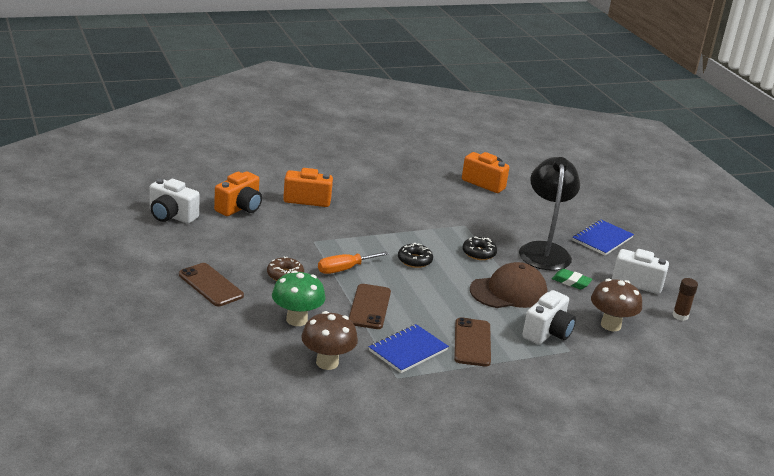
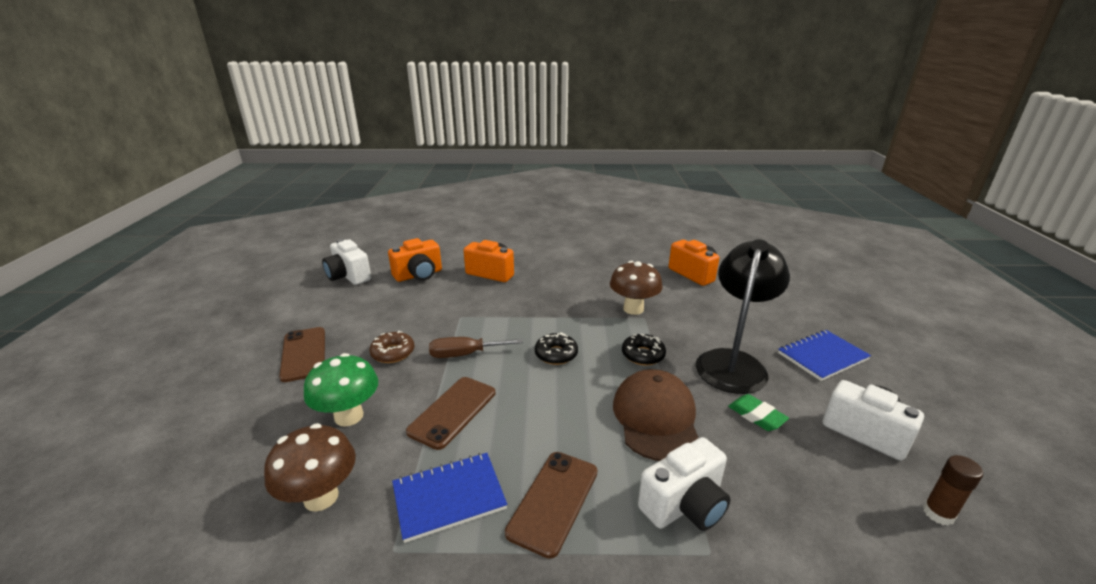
camera: 25 degrees right, 0 degrees up
(344, 269) = (465, 354): orange screwdriver -> brown screwdriver
(508, 292) = (655, 418): brown cap -> brown cap turned 90 degrees counterclockwise
(610, 325) = (801, 510): brown mushroom -> brown mushroom (633, 309)

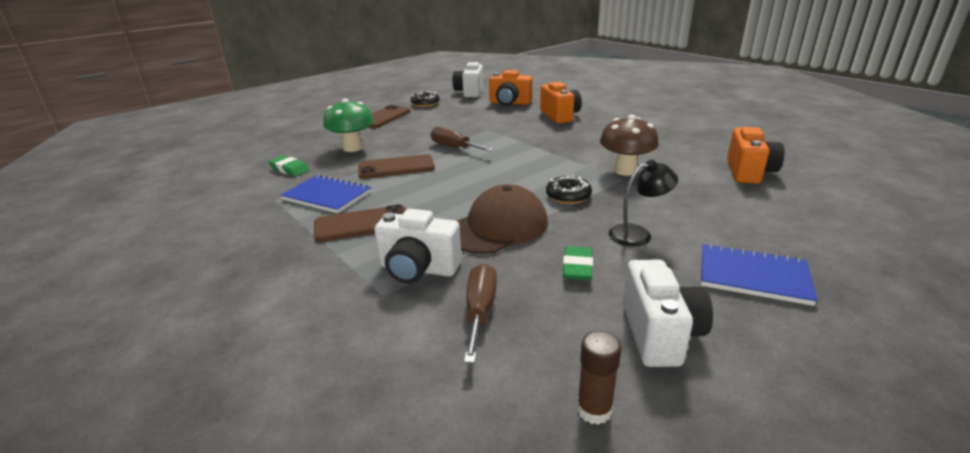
camera: 50 degrees right, 0 degrees up
(321, 497) = (289, 169): brown mushroom -> green eraser
(393, 353) = (421, 132): brown donut -> none
(556, 354) = (507, 170): black donut -> black donut (425, 103)
(733, 362) = (638, 234): black lamp -> black lamp, size x0.52
(784, 503) = (480, 311): none -> brown screwdriver

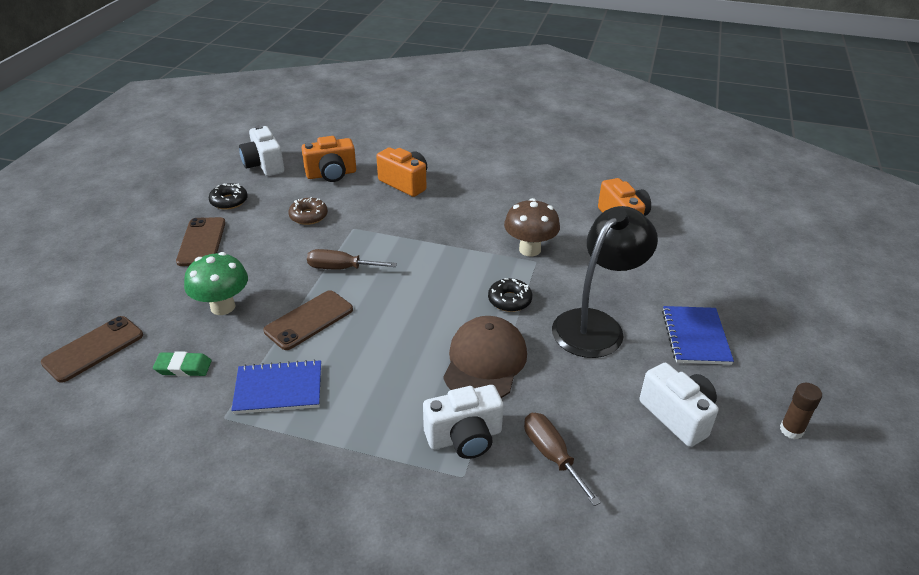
camera: 35 degrees left, 10 degrees up
(362, 224) = (359, 410): brown phone -> brown phone (93, 349)
(467, 119) = (308, 216): none -> brown donut
(577, 267) = (581, 379): green eraser -> none
(594, 410) = (686, 495): brown glue stick -> brown glue stick (791, 430)
(638, 234) = (596, 325): black lamp -> black lamp, size x1.94
(753, 276) = (695, 337): blue notebook -> blue notebook turned 75 degrees counterclockwise

